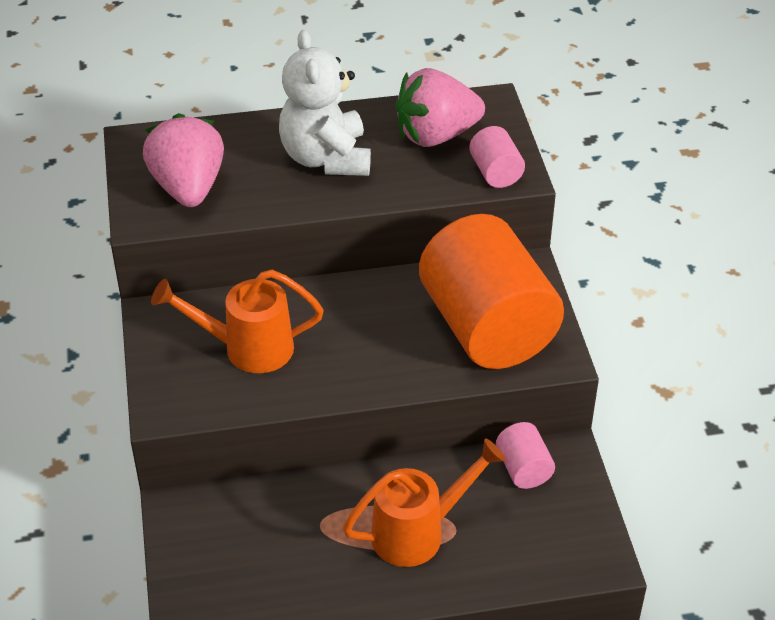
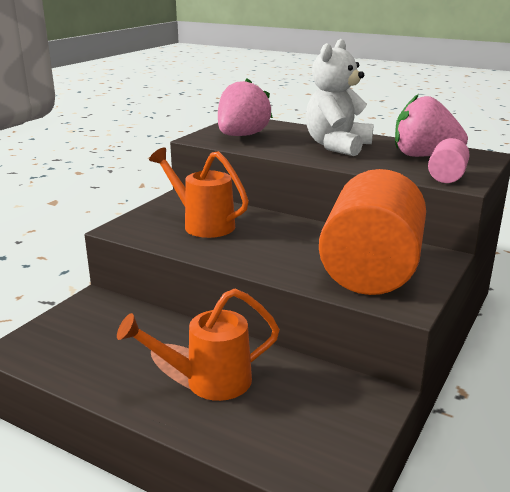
camera: 40 degrees right, 20 degrees down
(418, 532) = (208, 381): orange watering can -> orange watering can turned 150 degrees clockwise
(523, 469) = (333, 387): pink cylinder -> none

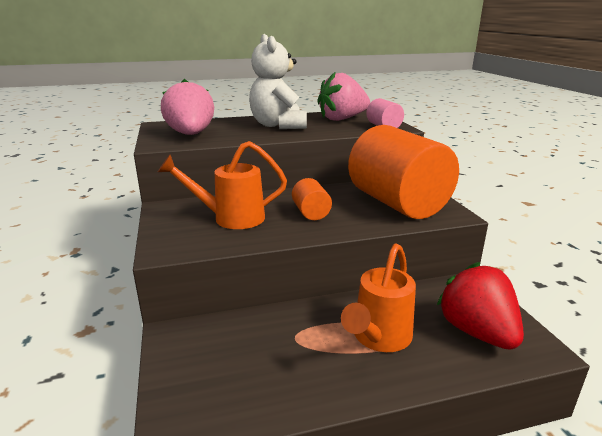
camera: 45 degrees left, 0 degrees up
(271, 245) = (311, 213): none -> orange cylinder
(296, 430) = (477, 332): none -> red strawberry

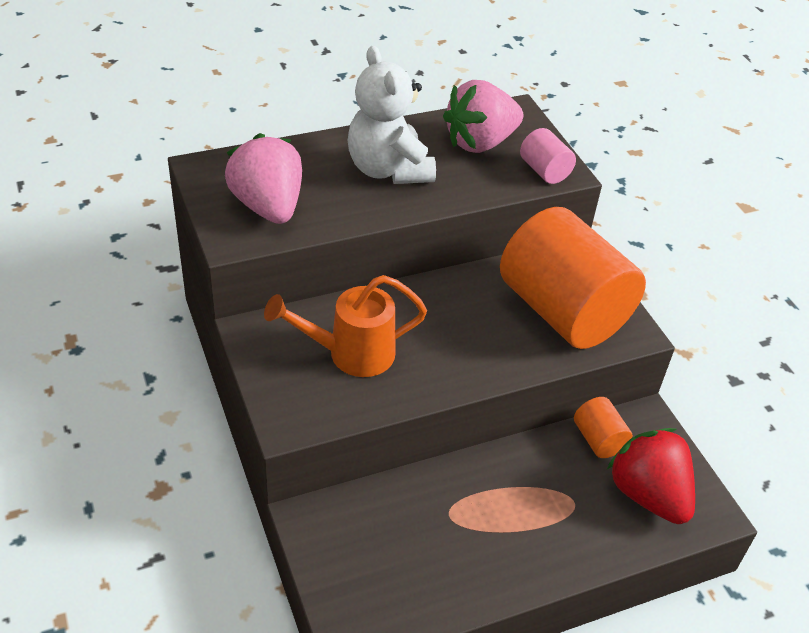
camera: 10 degrees left, 20 degrees up
(311, 213) = (452, 337): orange cylinder -> orange cylinder (598, 440)
(378, 338) = (542, 510): orange watering can -> none

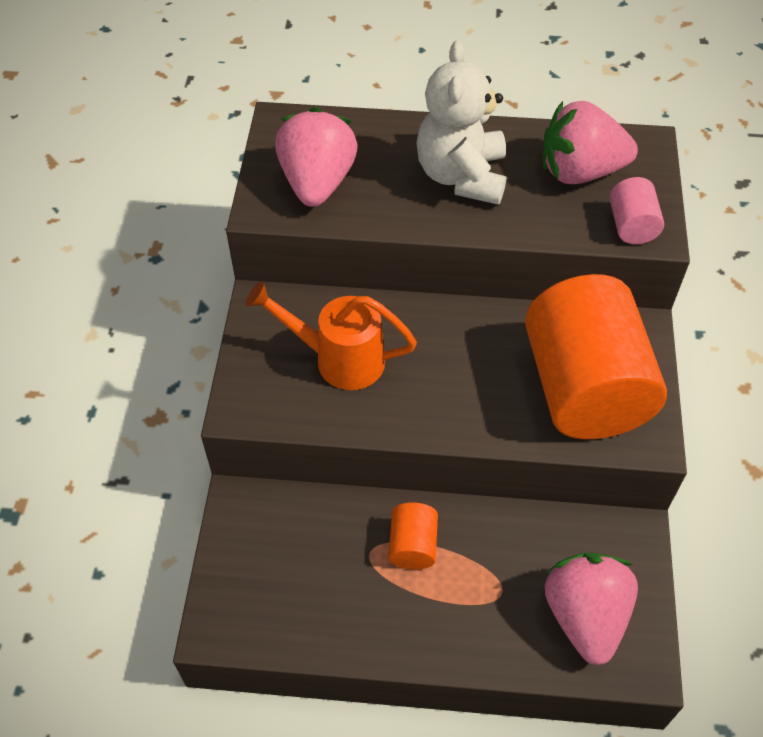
camera: 30 degrees right, 10 degrees up
(598, 440) = (568, 536): orange cylinder -> orange cylinder (412, 545)
(648, 495) = (585, 616): red strawberry -> pink strawberry

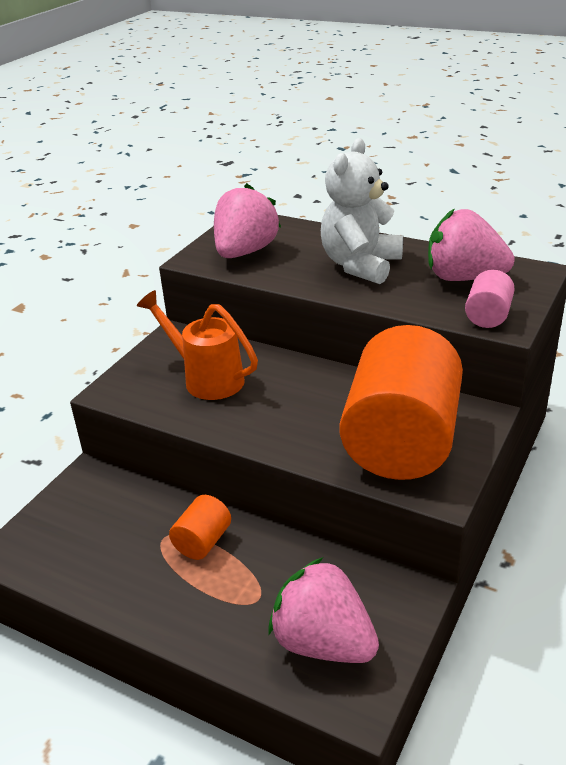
camera: 25 degrees right, 20 degrees down
(585, 616) = (323, 642): pink strawberry -> pink strawberry turned 75 degrees counterclockwise

